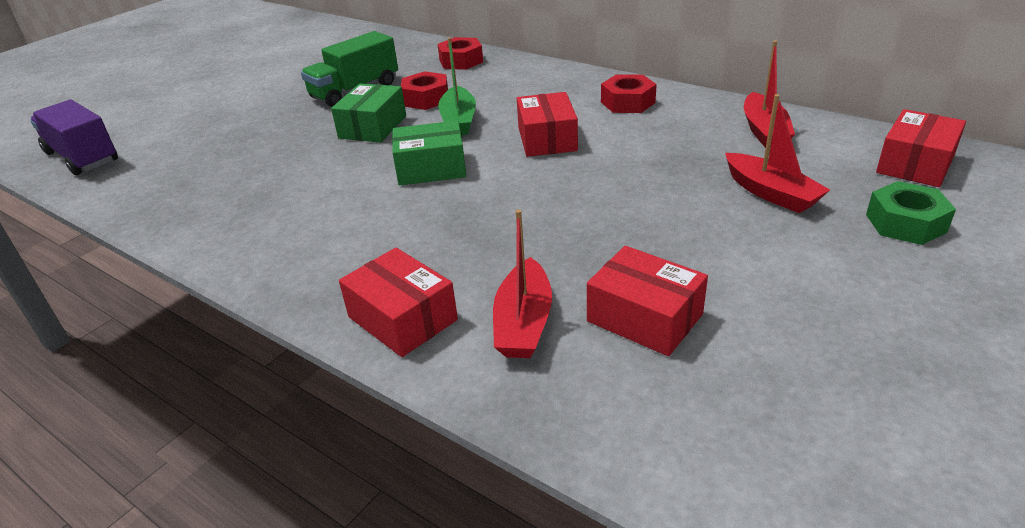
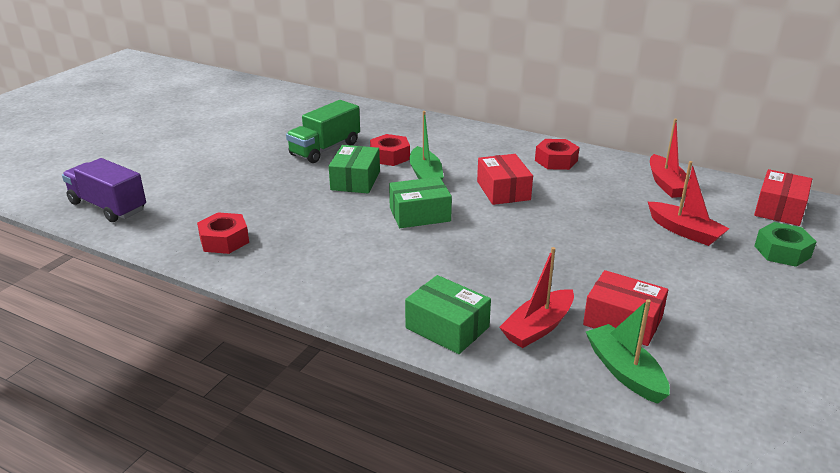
camera: 10 degrees left, 5 degrees down
(402, 318) = (447, 327): red box -> green box
(461, 61) = (405, 124): red nut -> red nut (224, 240)
(523, 323) = (538, 327): red boat -> red boat turned 45 degrees clockwise
(623, 394) = (625, 372): none -> green boat

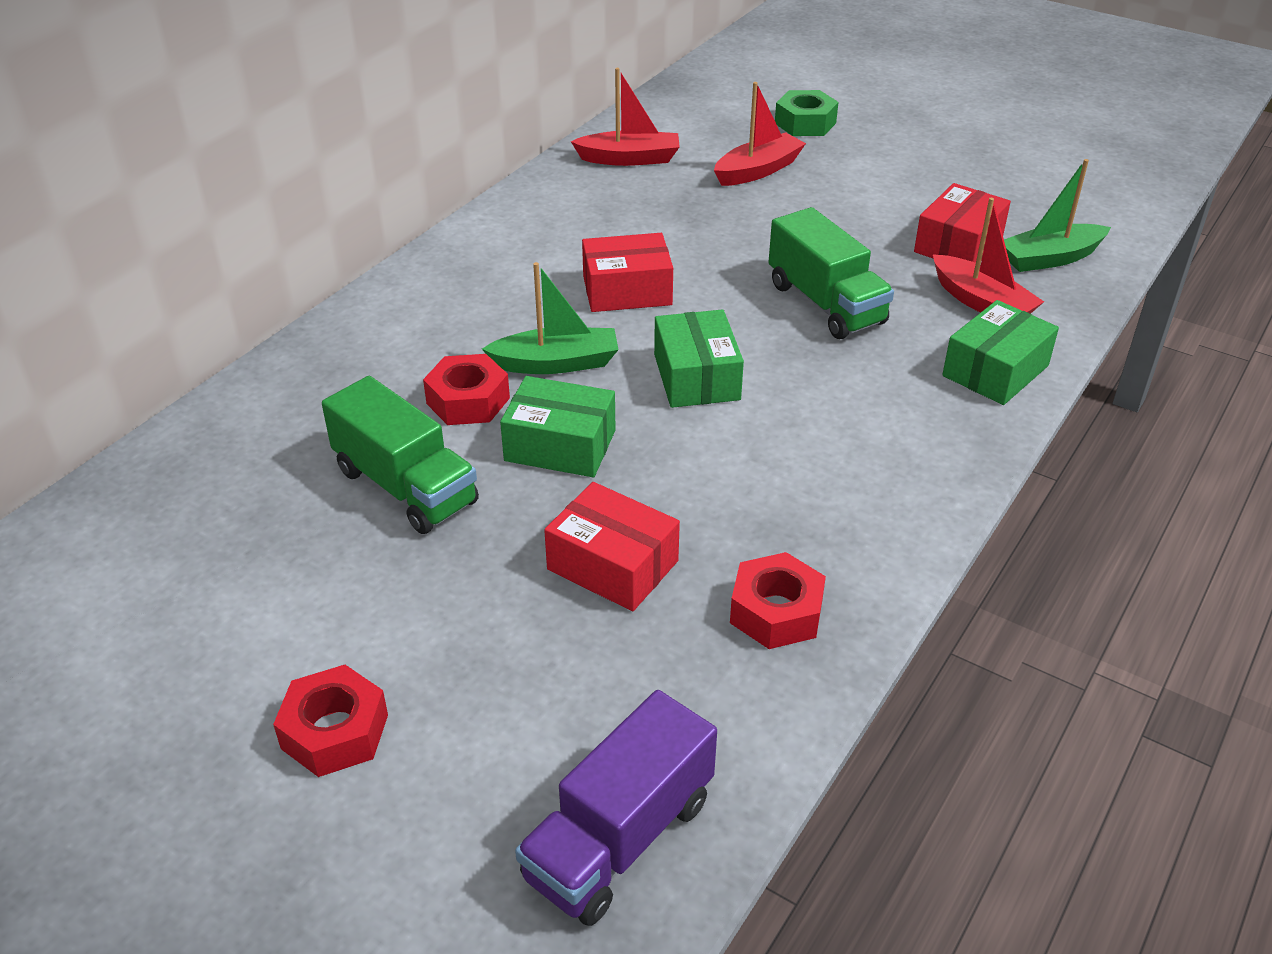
camera: 85 degrees left, 10 degrees up
(512, 258) = (825, 304): none -> green truck
(556, 161) = (534, 232): red nut -> red nut (335, 731)
(779, 209) = (707, 102): red box -> red box (613, 565)

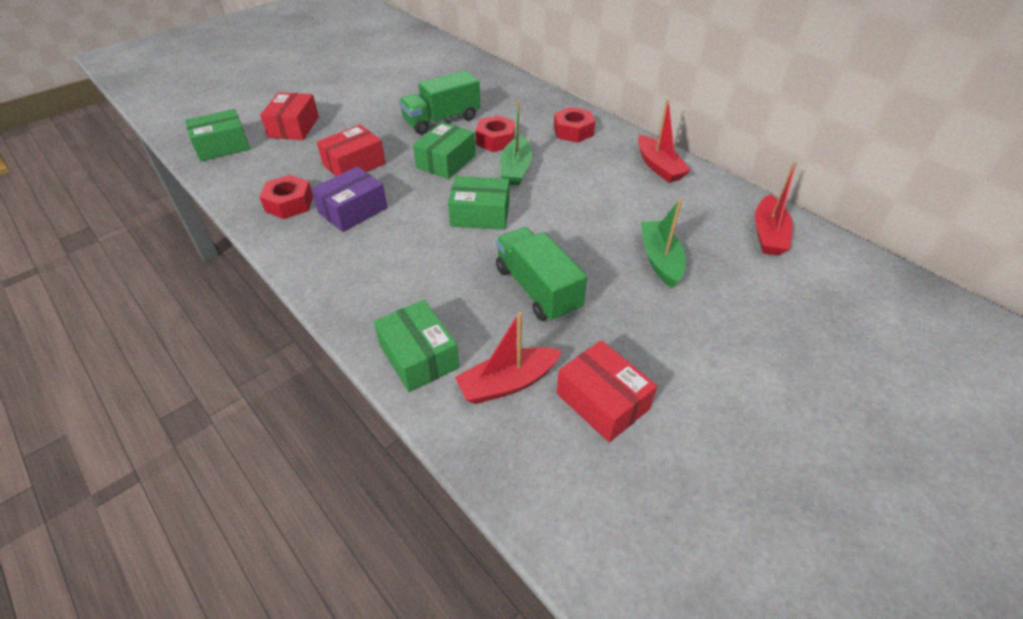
camera: 105 degrees right, 5 degrees up
(335, 731) = (321, 99): red nut -> red nut (573, 131)
(619, 838) = (222, 146): purple truck -> green box
(627, 290) = (582, 204): red box -> red box (294, 127)
(754, 519) = (353, 210): none -> purple box
(758, 170) = (749, 302): red boat -> red boat (658, 167)
(805, 123) = (854, 359): green nut -> none
(825, 304) = (537, 289): green truck -> green truck turned 75 degrees clockwise
(1050, 258) = (562, 468): green boat -> green boat (660, 260)

